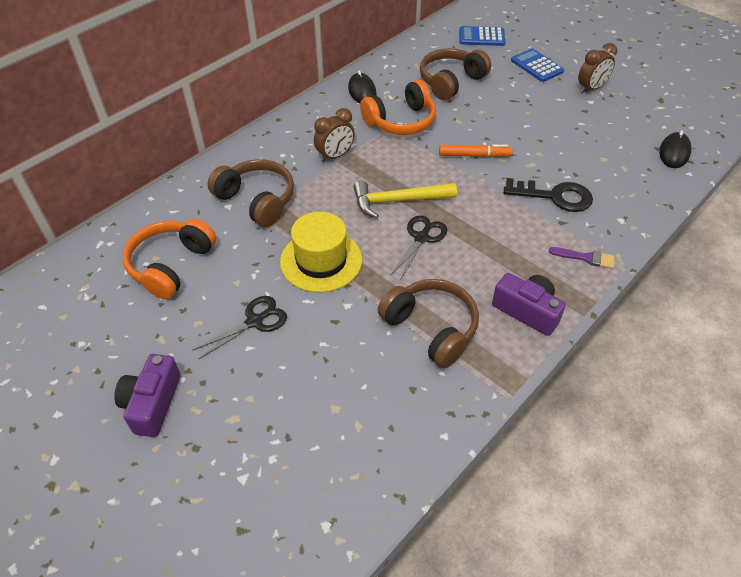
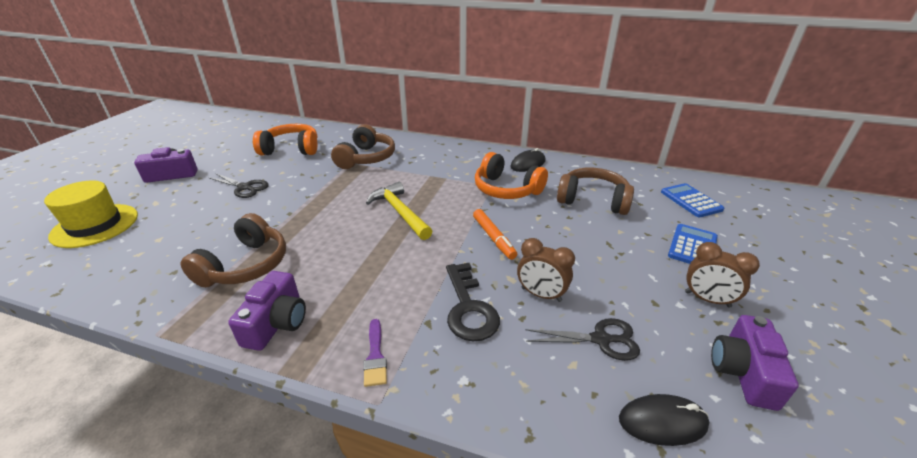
camera: 65 degrees right, 15 degrees down
(321, 261) = (313, 196): yellow hat -> yellow hat (95, 225)
(335, 156) = (436, 173): brown clock -> brown clock (541, 294)
(421, 238) = (358, 234): black scissors -> black scissors (601, 339)
(651, 107) = (743, 372): none -> purple camera

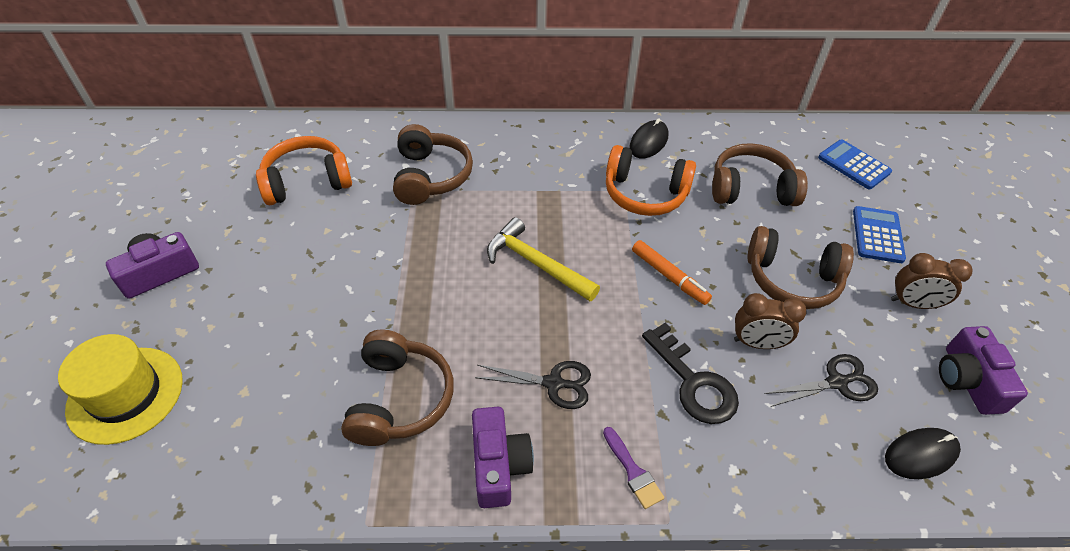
camera: 20 degrees left, 15 degrees up
(245, 187) = (294, 271): black scissors -> black scissors (554, 383)
(597, 259) = (792, 279): none -> brown headphones

